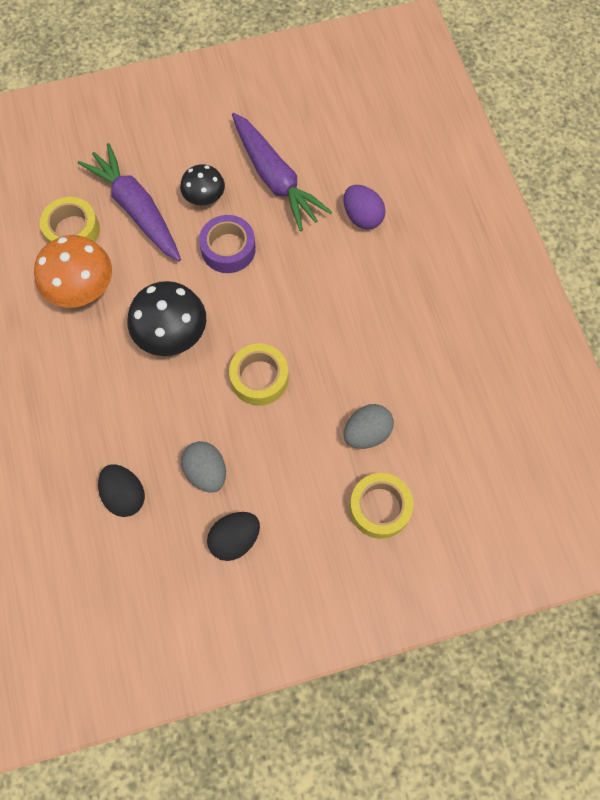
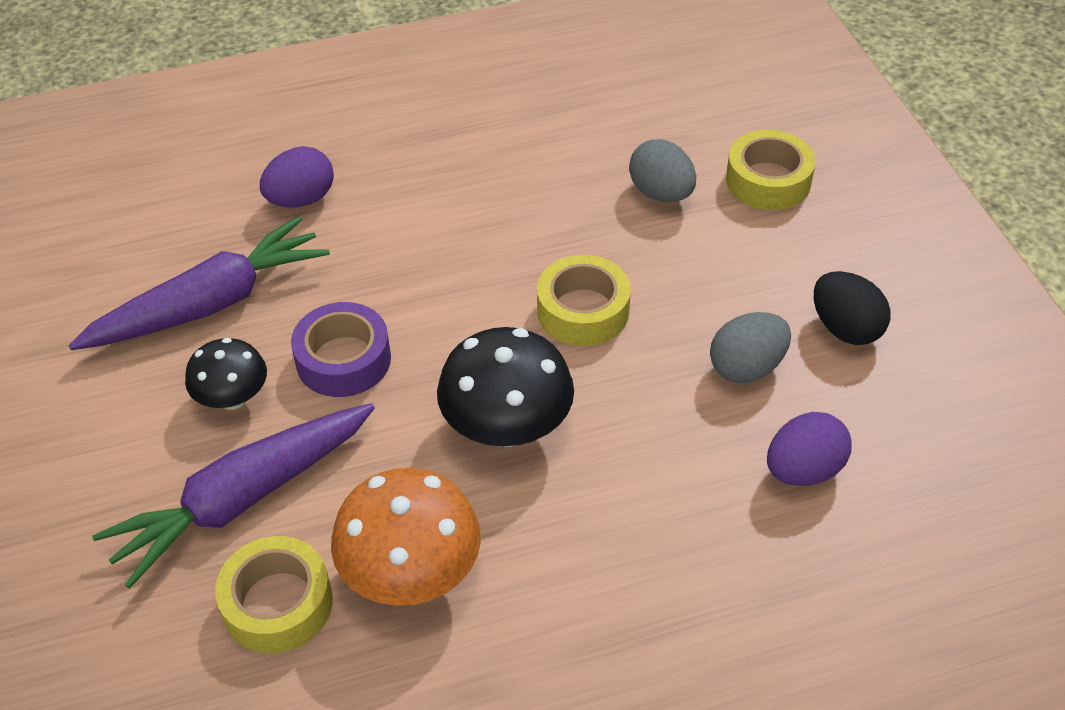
camera: 90 degrees left, 20 degrees down
(125, 495) = (803, 470): black egg -> purple egg

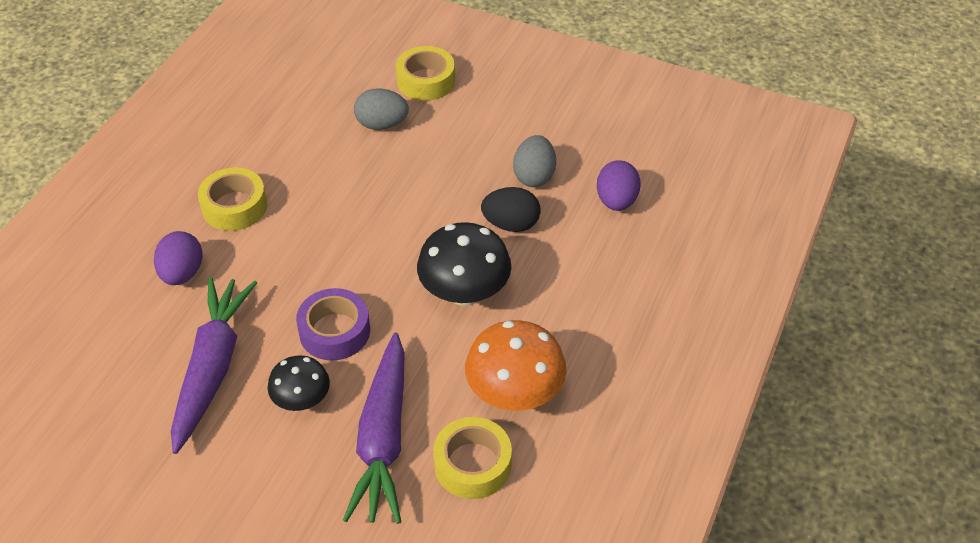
camera: 50 degrees left, 0 degrees up
(583, 311) = (423, 210): yellow tape -> yellow tape (234, 206)
(845, 328) = (552, 125): black egg -> black egg (511, 224)

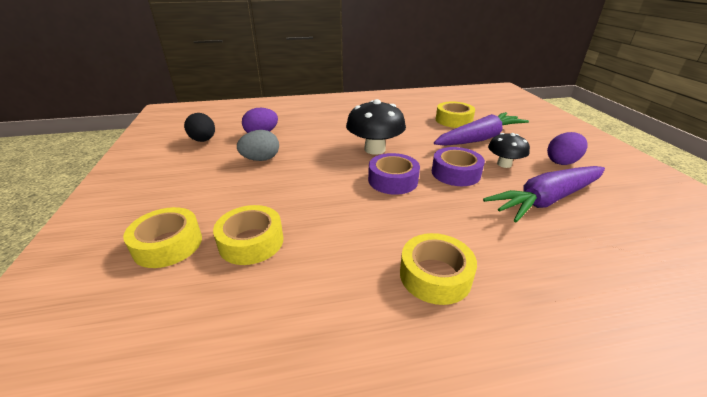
camera: 125 degrees left, 15 degrees down
(182, 273) = (528, 260): purple egg -> purple egg (562, 162)
(378, 264) = (393, 180): none -> purple tape
(382, 124) = (251, 242): grey egg -> yellow tape
(511, 224) = (310, 153): black egg -> black egg (203, 140)
(514, 393) = (410, 123): orange mushroom -> none

